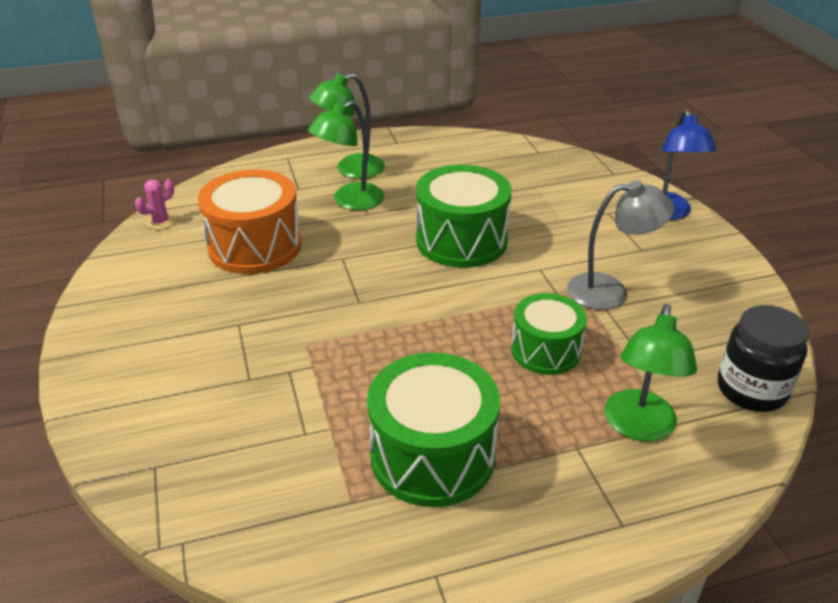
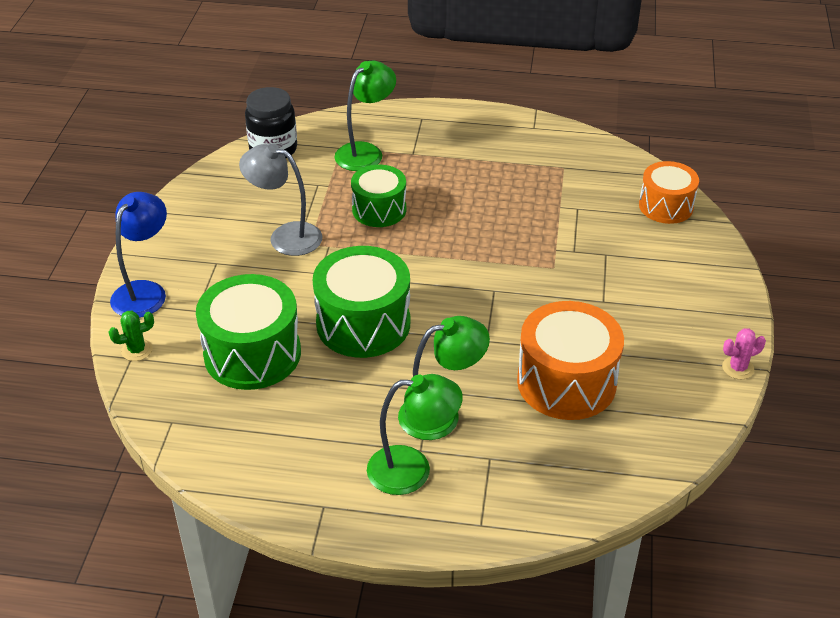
camera: 155 degrees left, 5 degrees up
(161, 222) = (662, 453): pink cactus -> pink cactus (738, 368)
(178, 479) = (666, 206): none -> orange drum
(432, 456) = (503, 174): green drum -> green drum (252, 354)
(616, 178) = (137, 350): none -> green cactus

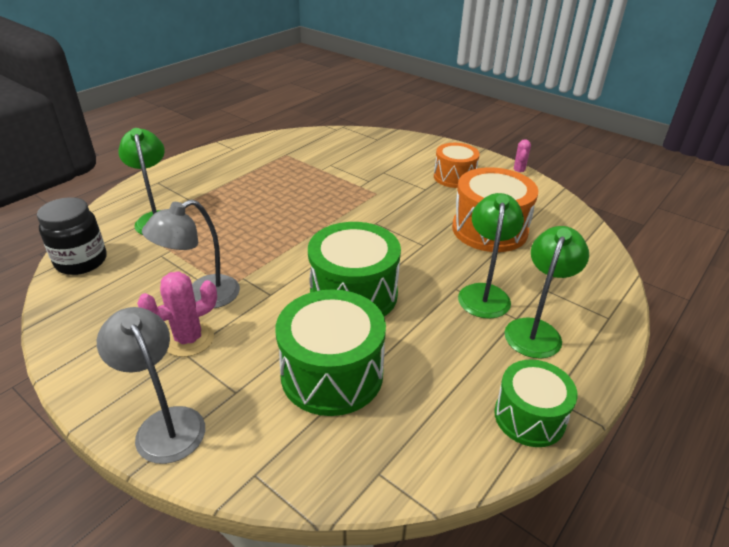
camera: 60 degrees left, 5 degrees down
(137, 350) = (247, 465): green cactus -> none
(145, 291) = (165, 424): blue lamp -> grey lamp
(232, 257) = (189, 339): none -> pink cactus
(379, 209) = (232, 237): green drum -> green drum (529, 417)
(666, 206) = (362, 139): orange drum -> orange drum (454, 177)

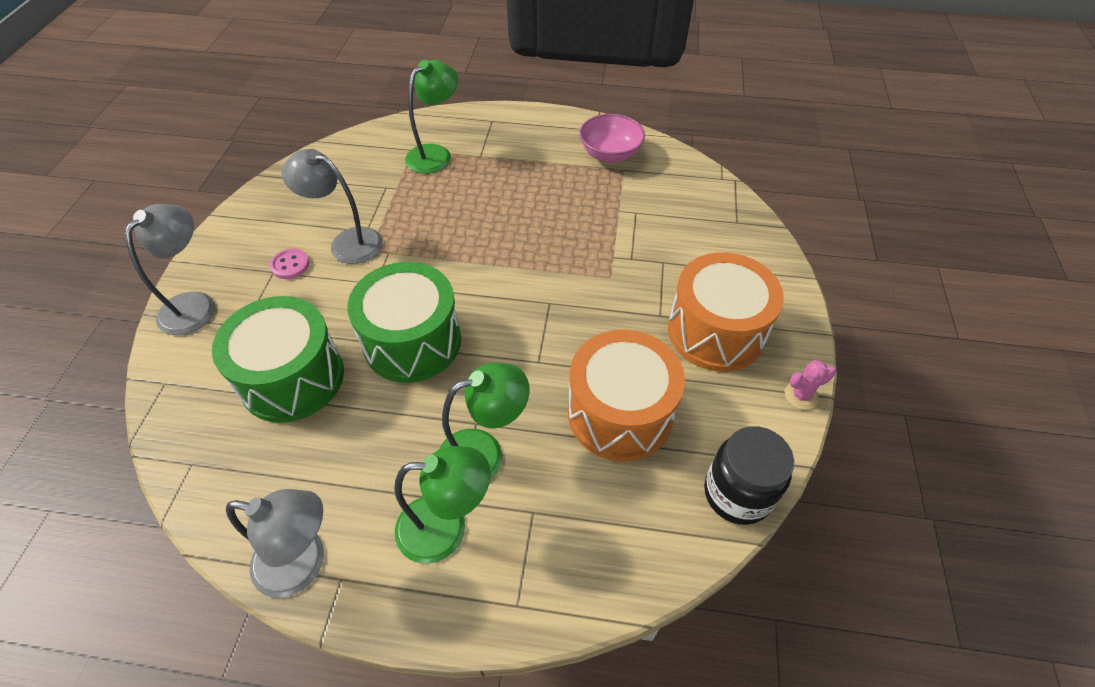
camera: 60 degrees right, 15 degrees up
(81, 261) = (348, 151): black jar -> black jar (737, 493)
(189, 339) = (290, 265): pink cactus -> pink button
(264, 153) = (610, 154): none -> pink bowl
(454, 177) = (715, 331): orange drum -> orange drum, size x1.56
(529, 417) = (303, 564): green drum -> grey lamp

